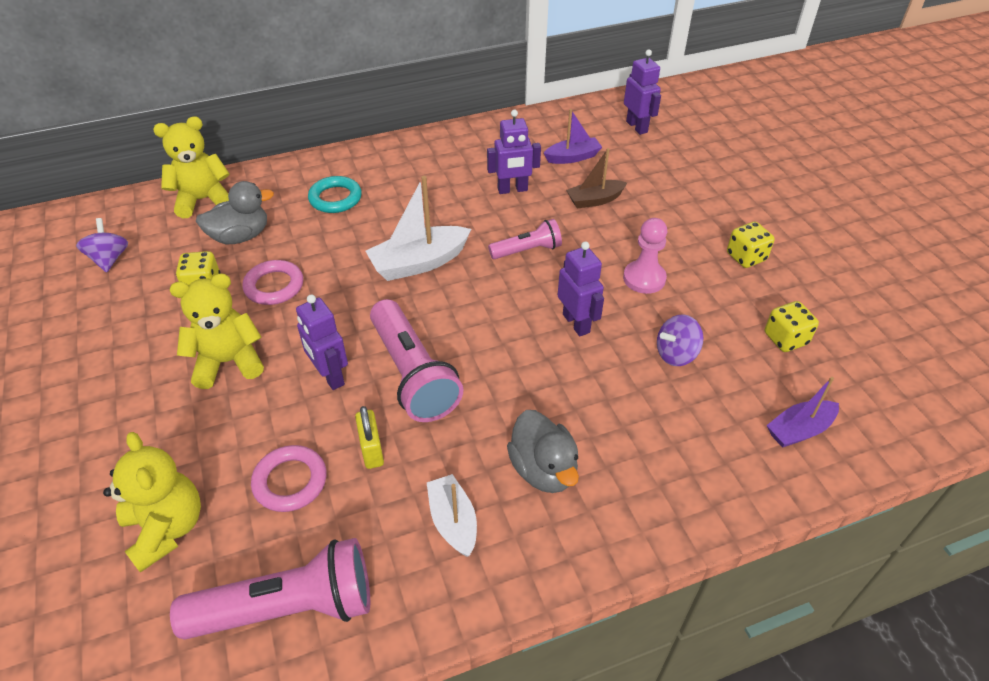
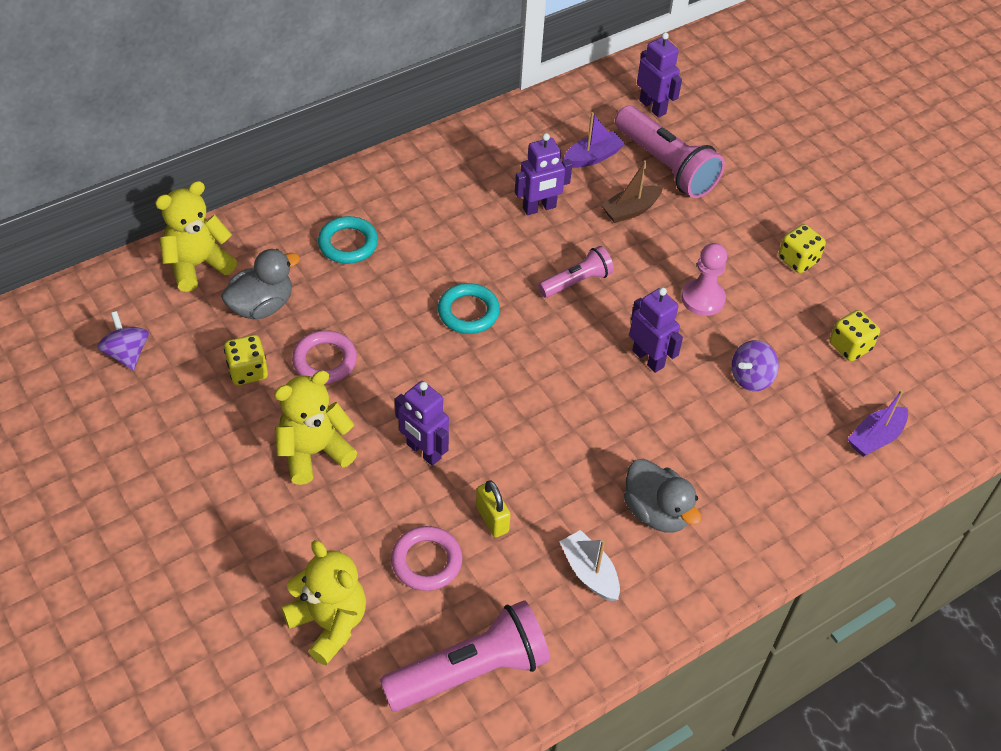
camera: 15 degrees left, 5 degrees up
(413, 374) = (505, 437): pink flashlight -> pink flashlight (666, 165)
(419, 263) = (468, 312): white boat -> turquoise ring

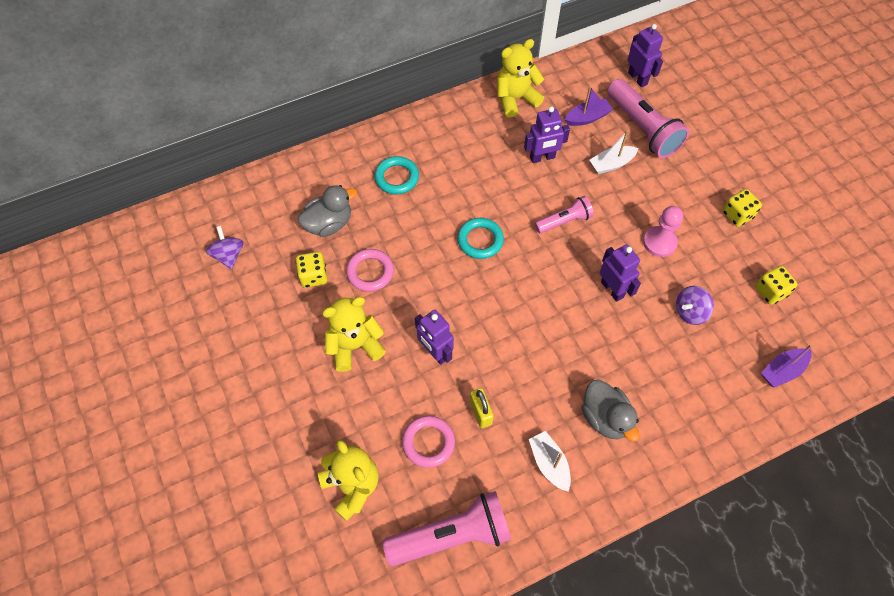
camera: 10 degrees right, 10 degrees up
(198, 265) = (286, 187): yellow teddy bear -> yellow teddy bear (515, 99)
(630, 210) = (611, 164): brown boat -> white boat

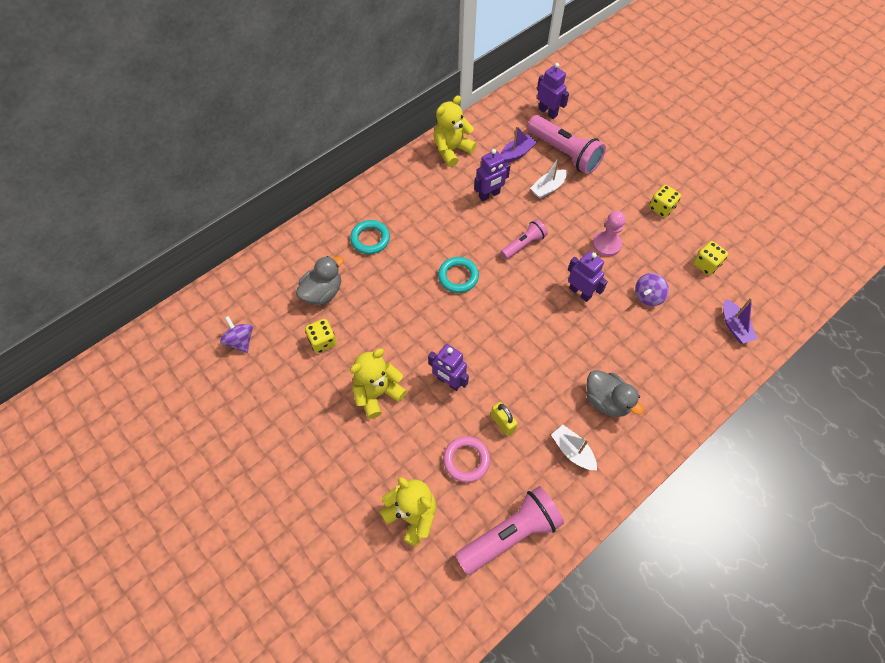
camera: 15 degrees left, 0 degrees up
(370, 272) = (371, 326): pink ring -> none
(782, 370) = (734, 326): purple boat -> purple boat turned 60 degrees counterclockwise

